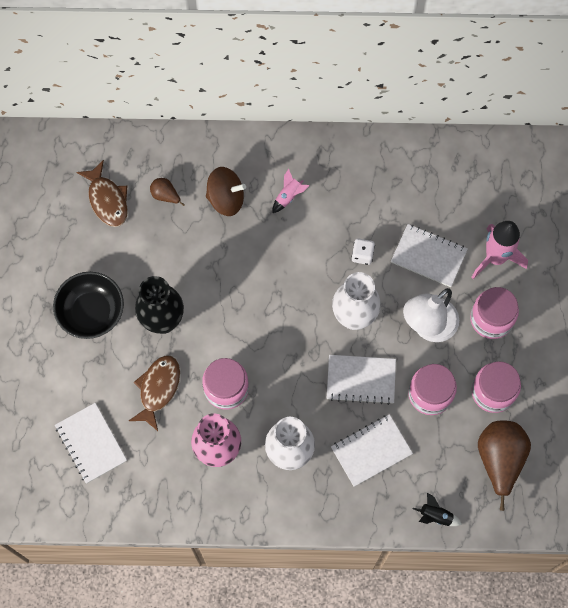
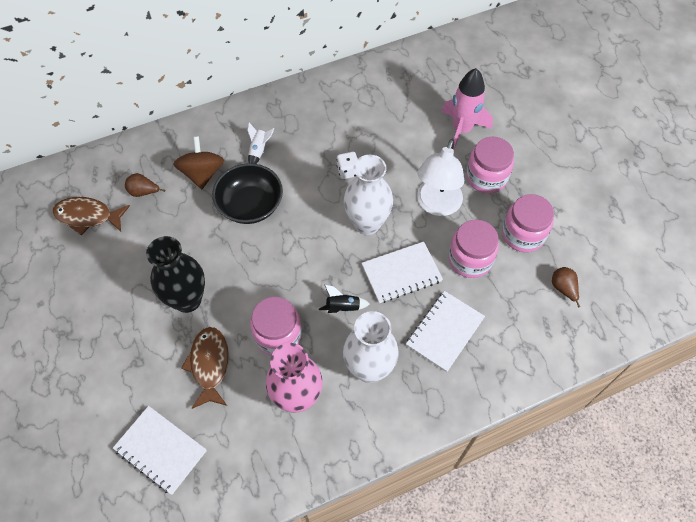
camera: 25 degrees left, 10 degrees down
(91, 312) = (111, 321): black bowl -> black bowl (250, 205)
(107, 200) = (88, 216): brown fish -> brown fish turned 150 degrees clockwise
(226, 199) = (202, 173): brown spinning top -> brown spinning top turned 75 degrees counterclockwise
(288, 196) = (259, 150): pink rocket -> white rocket
(428, 256) = (405, 150): white notebook -> none
(435, 516) = (537, 364): black rocket -> black rocket (343, 307)
(499, 460) = (563, 288): brown pear -> brown pear, size x0.48

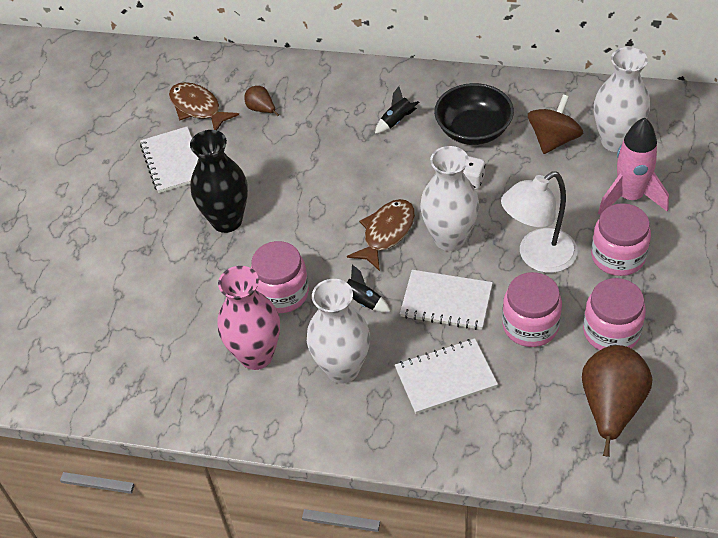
camera: 40 degrees right, 10 degrees down
(160, 450) = (109, 331): white notebook -> white notebook (173, 161)
(202, 173) = (326, 117): brown spinning top -> brown spinning top (553, 140)
(209, 365) = (202, 285): brown fish -> brown fish (386, 233)
(250, 205) = (348, 167): black bowl -> black bowl (473, 130)
(259, 150) = (397, 121): white rocket -> black rocket
(422, 93) = (616, 141): none -> white vase
(563, 288) = (611, 407): brown pear -> brown pear, size x2.08

